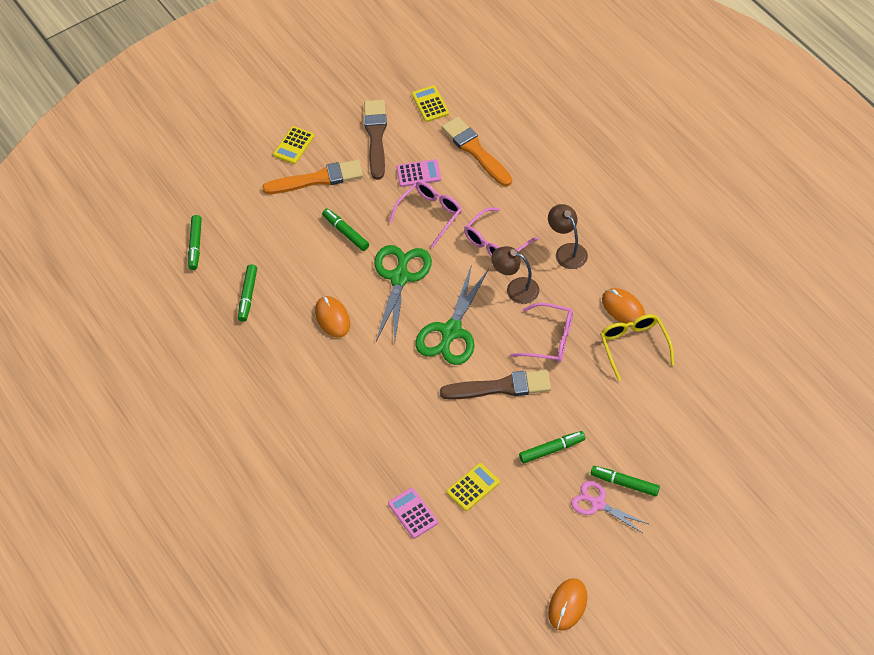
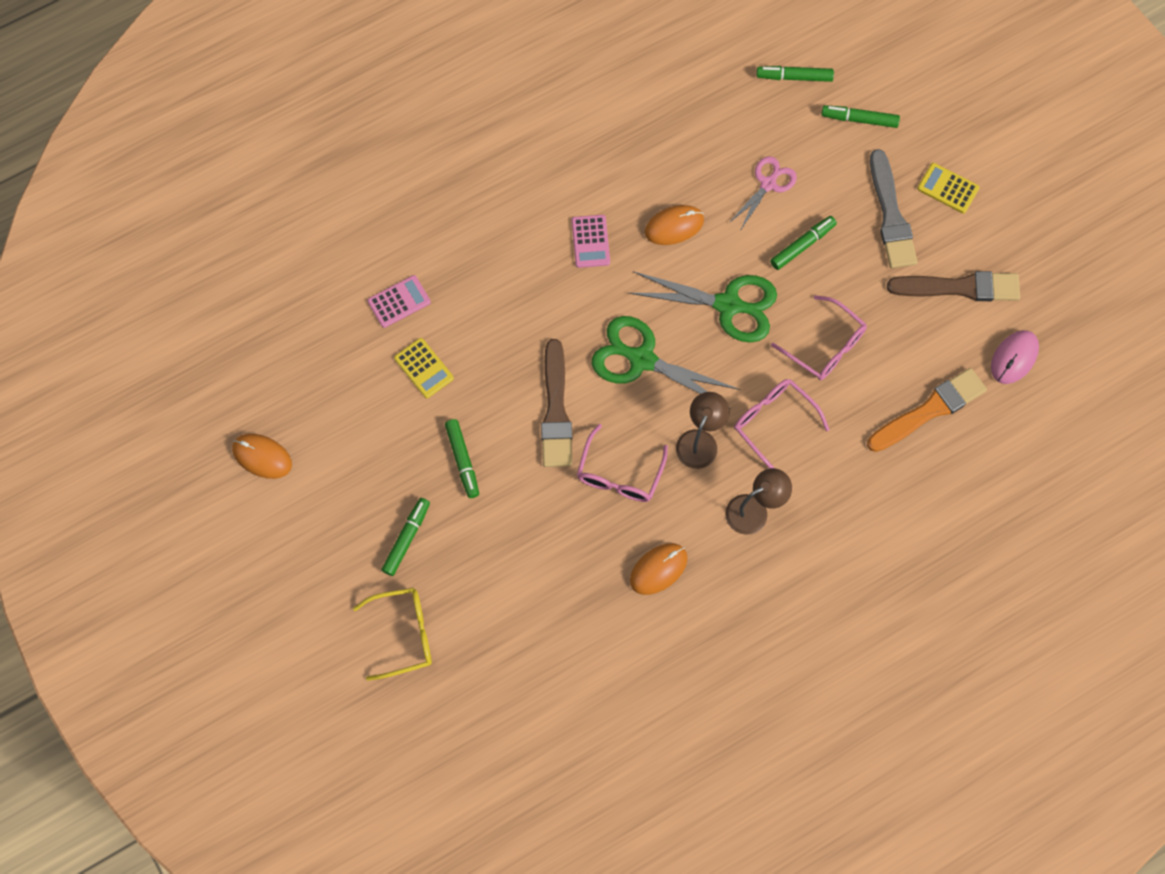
camera: 90 degrees right, 15 degrees up
(248, 296) = (714, 134): green marker -> green marker (859, 119)
(318, 179) = (891, 215): orange brush -> grey brush
(418, 173) = (894, 336): pink calculator -> pink calculator (590, 241)
(430, 104) = (1014, 358): yellow calculator -> pink mouse
(598, 504) = (384, 504): pink scissors -> pink scissors (768, 184)
(634, 345) = (600, 575): yellow glasses -> yellow glasses (404, 634)

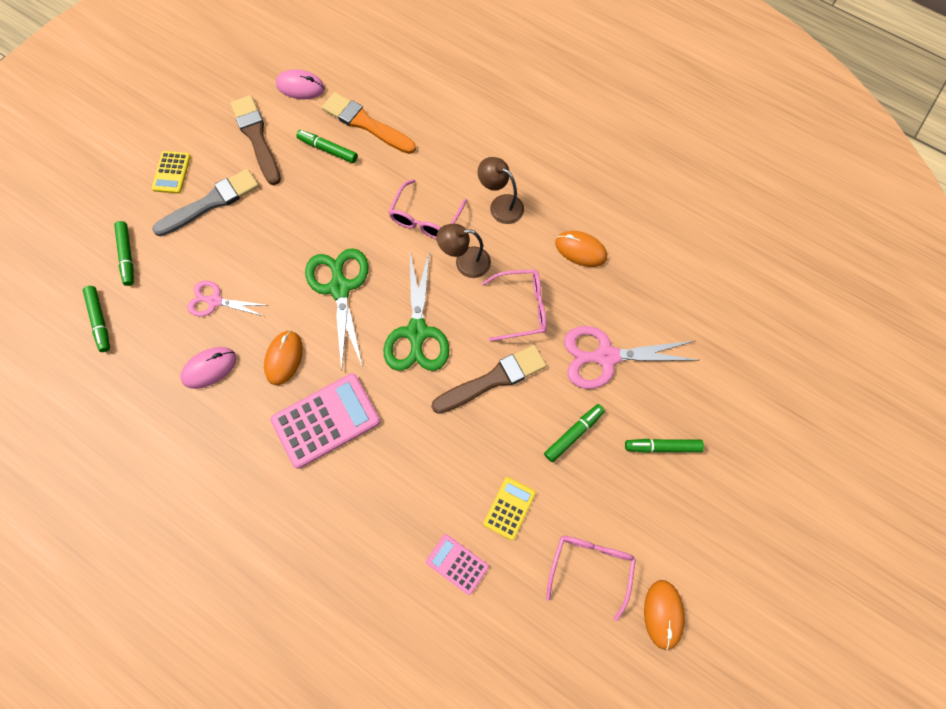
camera: 115 degrees left, 0 degrees up
(404, 634) = (737, 410): yellow glasses -> none
(525, 533) = (606, 356): none -> pink scissors
(590, 241) = (326, 420): pink calculator -> pink calculator, size x1.83
(674, 226) = (284, 358): orange mouse -> orange mouse turned 60 degrees clockwise
(695, 157) = (209, 368): none -> pink mouse
(802, 245) = (263, 254): green marker -> green marker (328, 149)
(825, 346) = (345, 206): pink glasses -> pink glasses (590, 566)

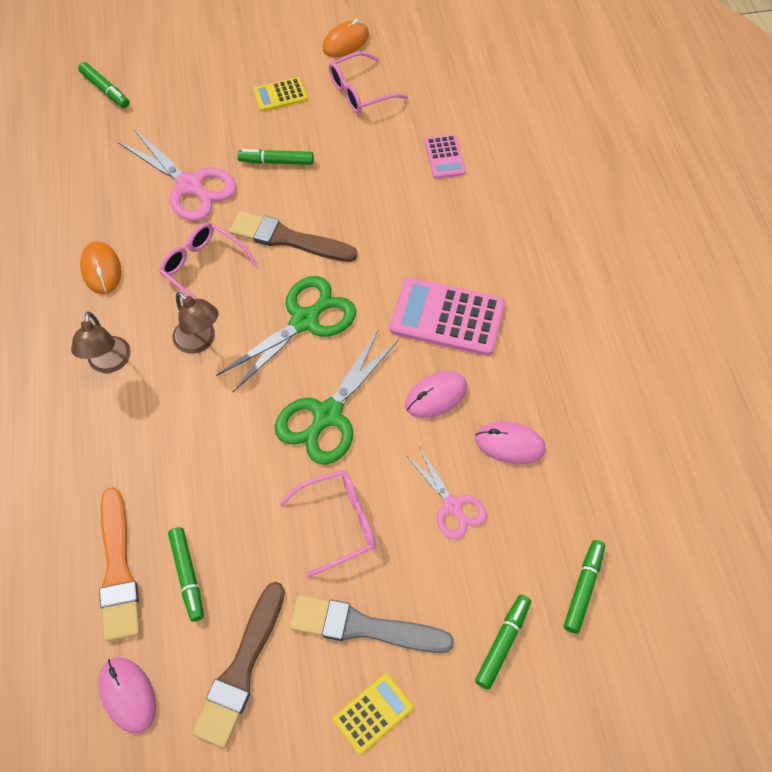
camera: 135 degrees left, 10 degrees down
(284, 358) = (436, 396): orange mouse -> pink mouse
(425, 219) = (185, 411): pink glasses -> pink glasses (339, 523)
(509, 508) = (373, 158): yellow calculator -> yellow calculator (280, 95)
(662, 447) = (230, 109): green marker -> green marker (105, 90)

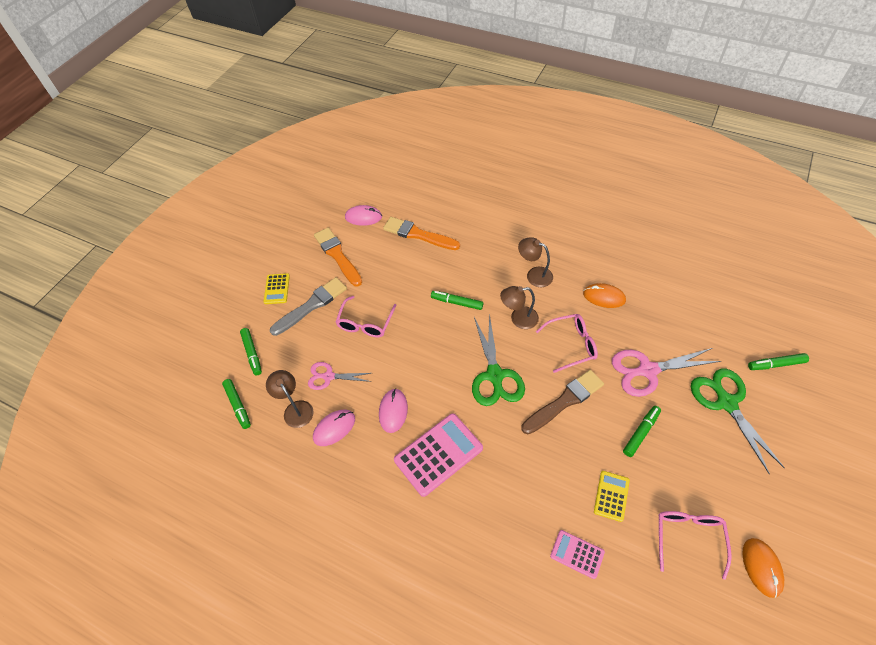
camera: 130 degrees right, 5 degrees down
(187, 575) = (393, 256): green marker -> green marker (457, 302)
(241, 669) = (337, 255): brown brush -> orange brush
(280, 95) = (714, 475): yellow calculator -> yellow calculator (611, 496)
(327, 415) = (426, 352): green scissors -> green scissors (726, 403)
(526, 510) = (295, 409): none -> brown lamp

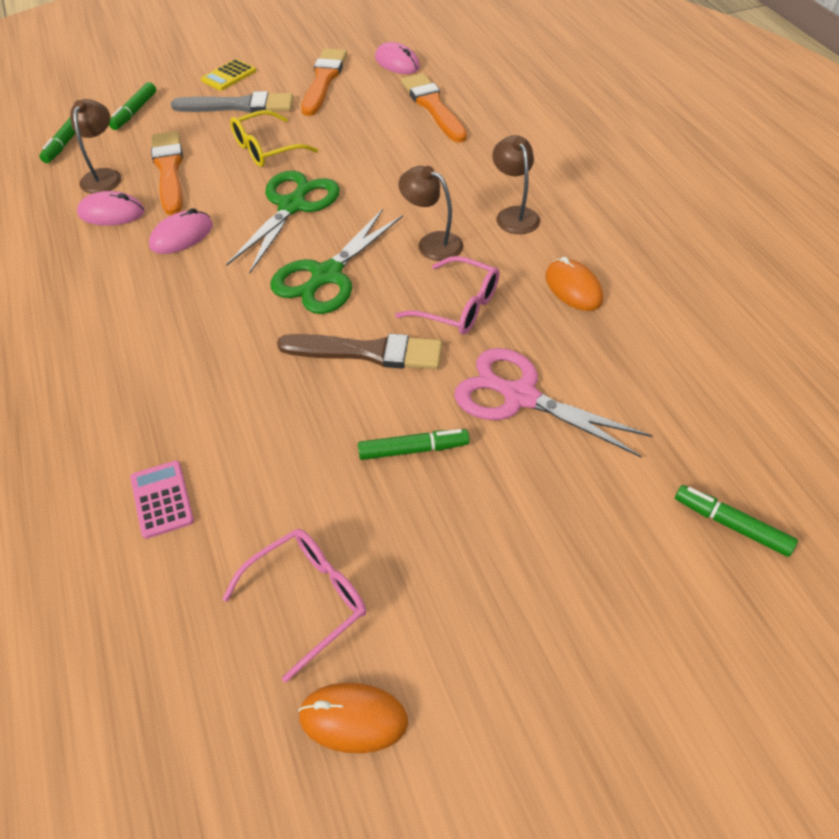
camera: 40 degrees right, 5 degrees down
(329, 376) = (169, 170): pink scissors -> orange brush
(365, 323) = (266, 149): pink glasses -> yellow glasses
(438, 454) = (167, 301): pink calculator -> none
(457, 302) = (384, 187): green marker -> none
(611, 496) = (282, 480): yellow calculator -> none
(726, 403) = (582, 509): green scissors -> green scissors (292, 206)
(761, 567) = (353, 719): orange mouse -> orange mouse turned 60 degrees clockwise

